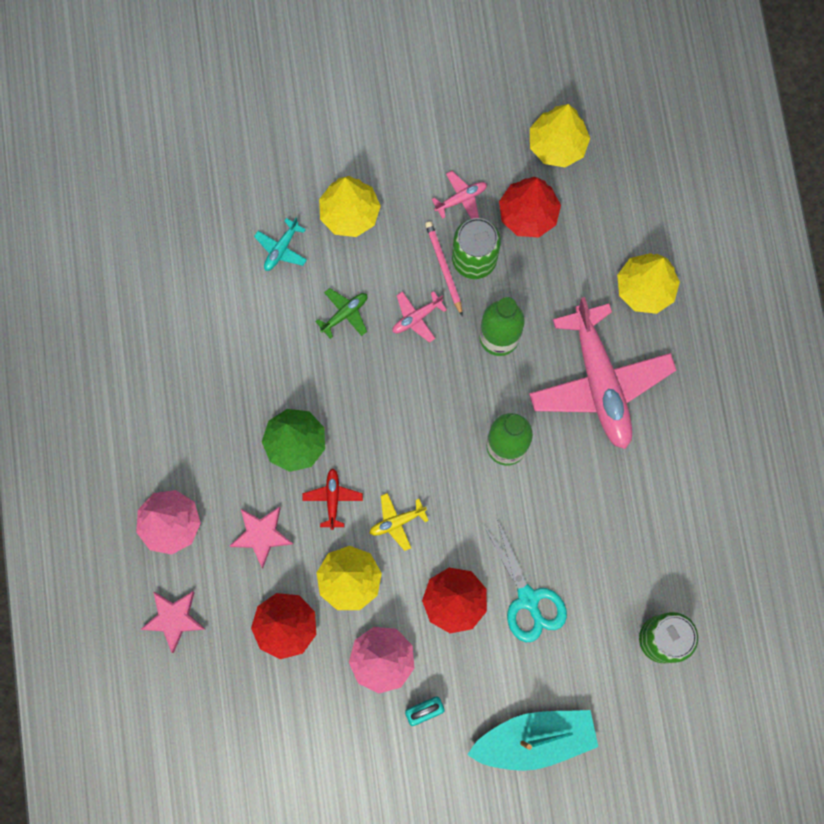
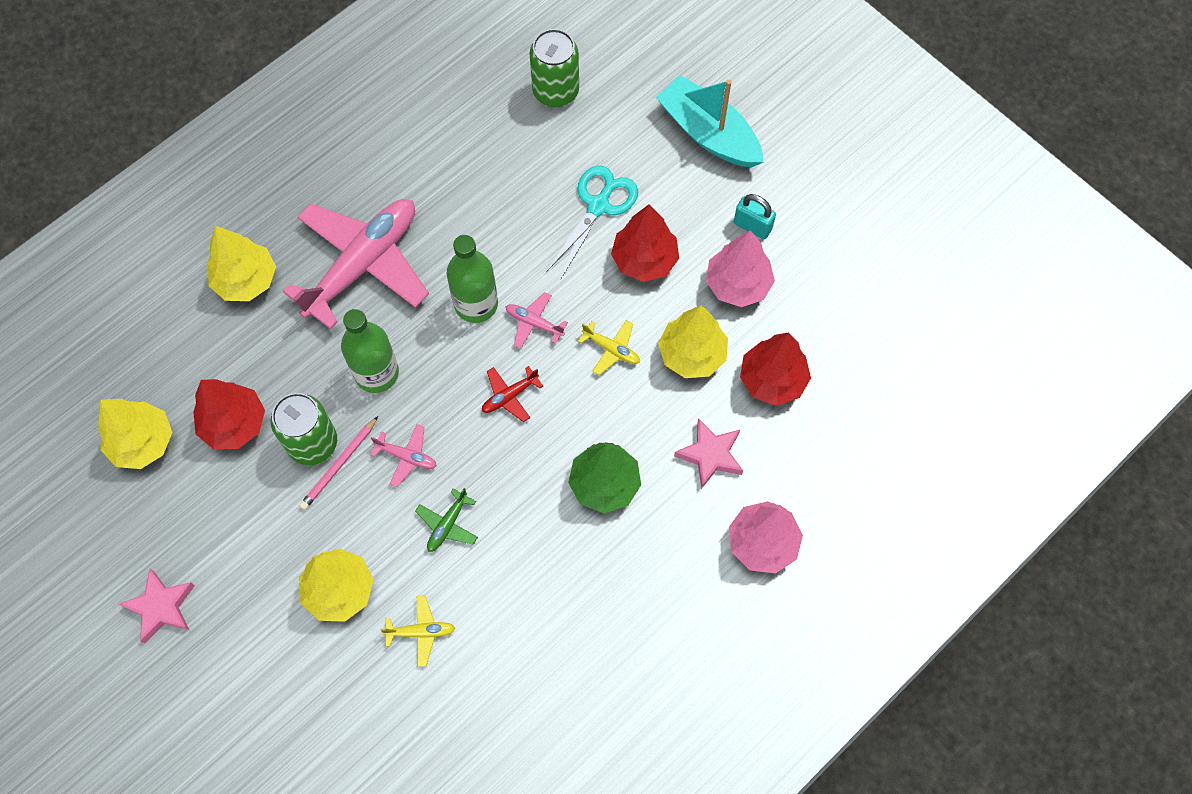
camera: 125 degrees left, 10 degrees down
(174, 619) = (842, 478): pink star -> pink star (161, 607)
(281, 249) = (421, 632): turquoise plane -> yellow plane
(332, 499) = (631, 416): red plane -> red plane (509, 396)
(345, 314) = (447, 525): green plane -> green plane turned 75 degrees counterclockwise
(461, 199) = (256, 495): pink plane -> pink plane (534, 323)

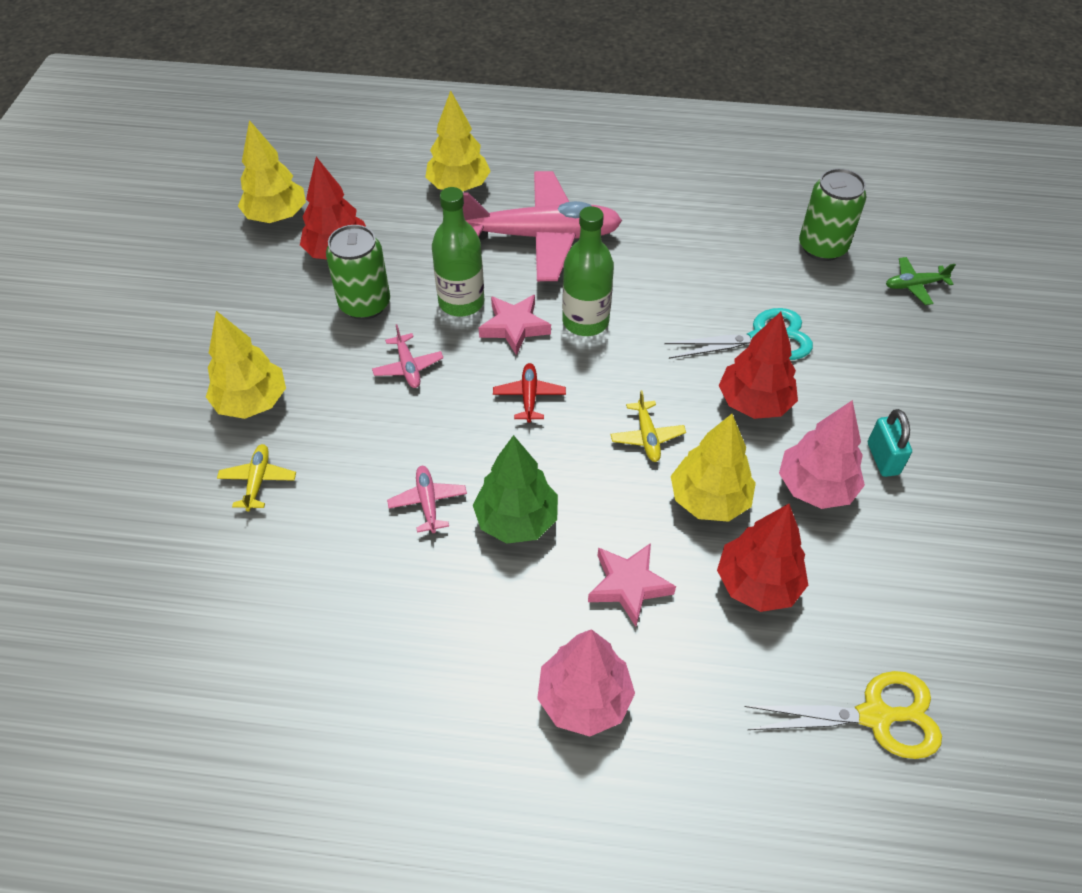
camera: 50 degrees right, 15 degrees down
(161, 607) = (151, 308): pink star -> pink star (514, 327)
(339, 465) = (361, 331): pink pencil -> none
(421, 632) = (258, 481): yellow plane -> yellow plane turned 135 degrees counterclockwise
(447, 525) = (372, 433): green plane -> green plane (914, 285)
(509, 396) = (529, 396): red plane -> red plane turned 75 degrees clockwise
(534, 323) = (611, 368): pink plane -> pink plane (428, 502)
(708, 133) = (922, 366): turquoise boat -> none
(901, 393) = (875, 716): none -> yellow scissors

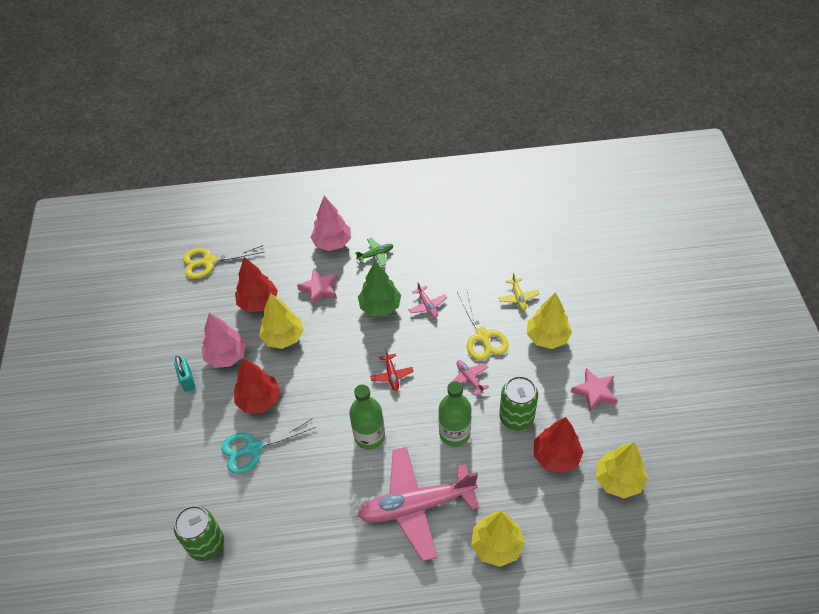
camera: 170 degrees right, 0 degrees up
(356, 426) = (482, 336): none -> yellow scissors
(514, 327) = (414, 421): pink star -> pink star (594, 392)
(647, 437) = (320, 365): yellow plane -> none
(914, 285) = (143, 520): green plane -> green plane (375, 254)

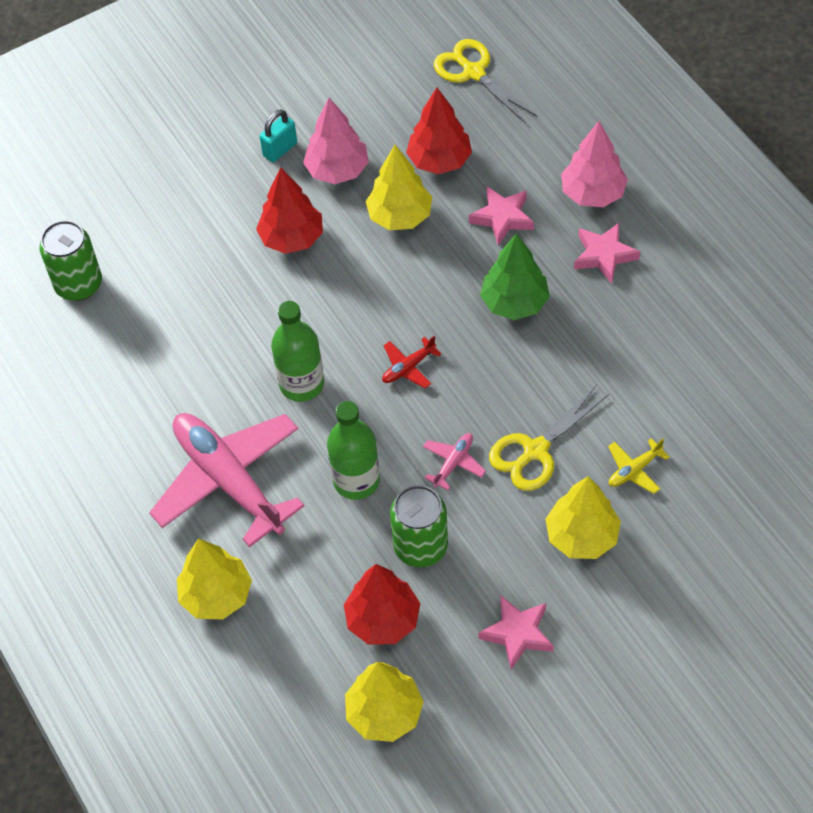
camera: 65 degrees right, 5 degrees up
(253, 448) = (222, 267): turquoise scissors -> none
(375, 254) = (604, 255): green plane -> pink star
(427, 305) = (550, 359): pink plane -> none

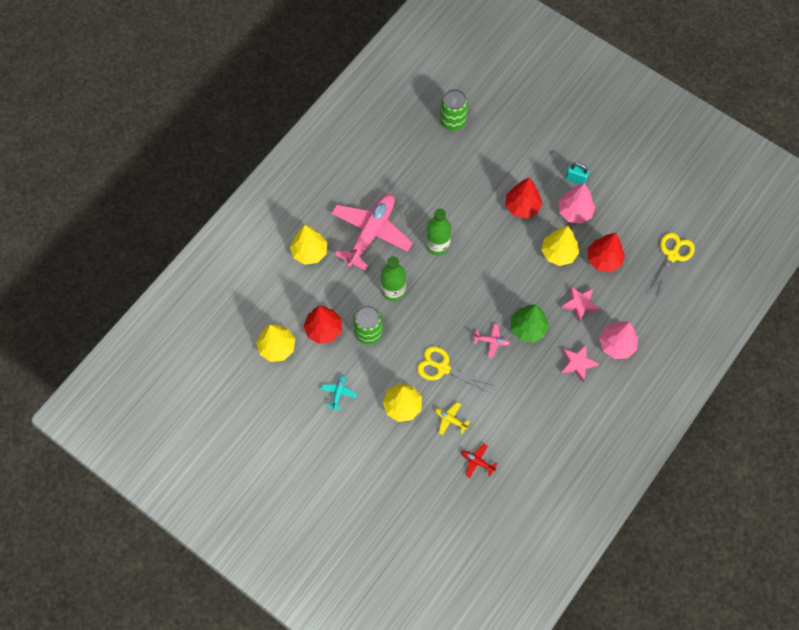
camera: 65 degrees right, 10 degrees up
(408, 367) = (467, 291): red plane -> red plane (477, 462)
(453, 463) = (420, 331): pink plane -> pink plane (491, 341)
(517, 633) = (338, 393): pink star -> turquoise plane

